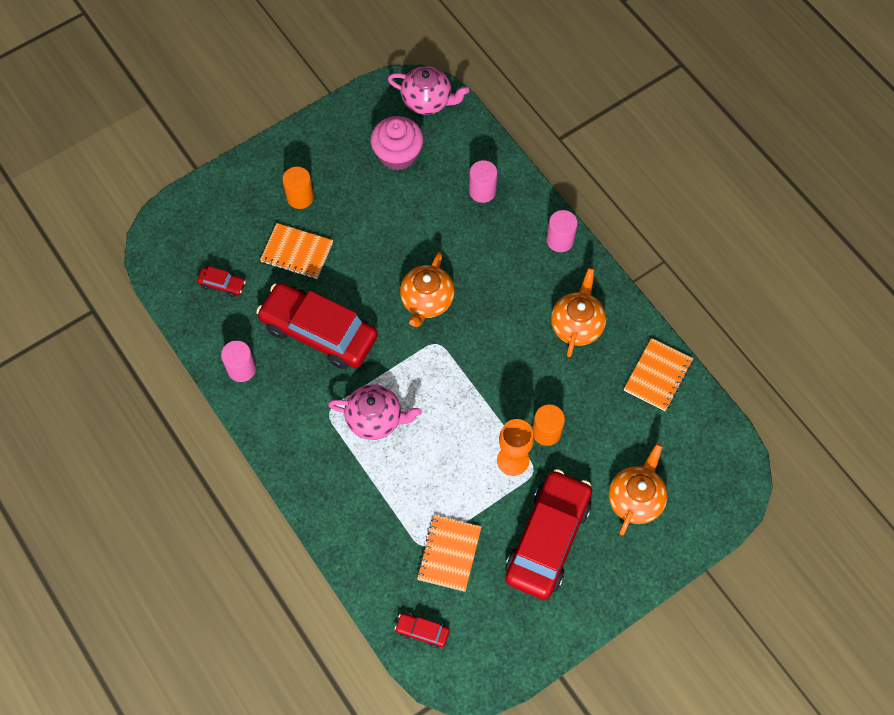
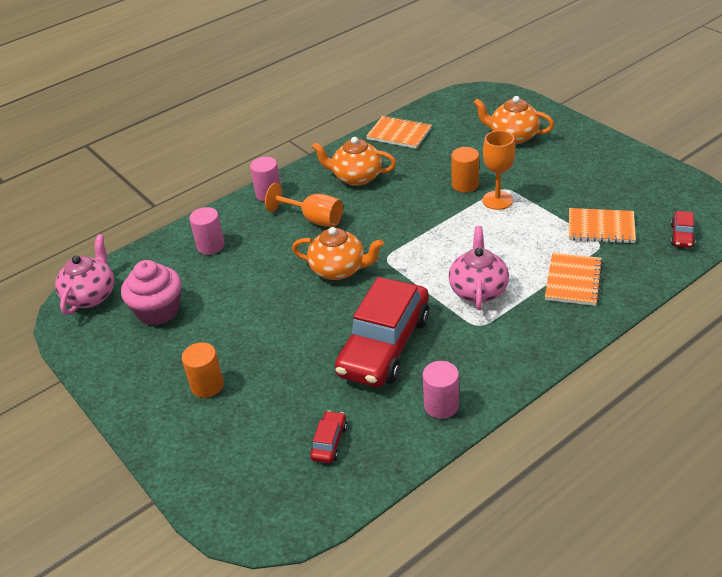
camera: 90 degrees left, 25 degrees down
(297, 252) = (282, 378): orange notebook -> orange notebook (573, 281)
(509, 281) = (314, 219): none -> orange goblet
(548, 539) = (564, 175): red car -> none

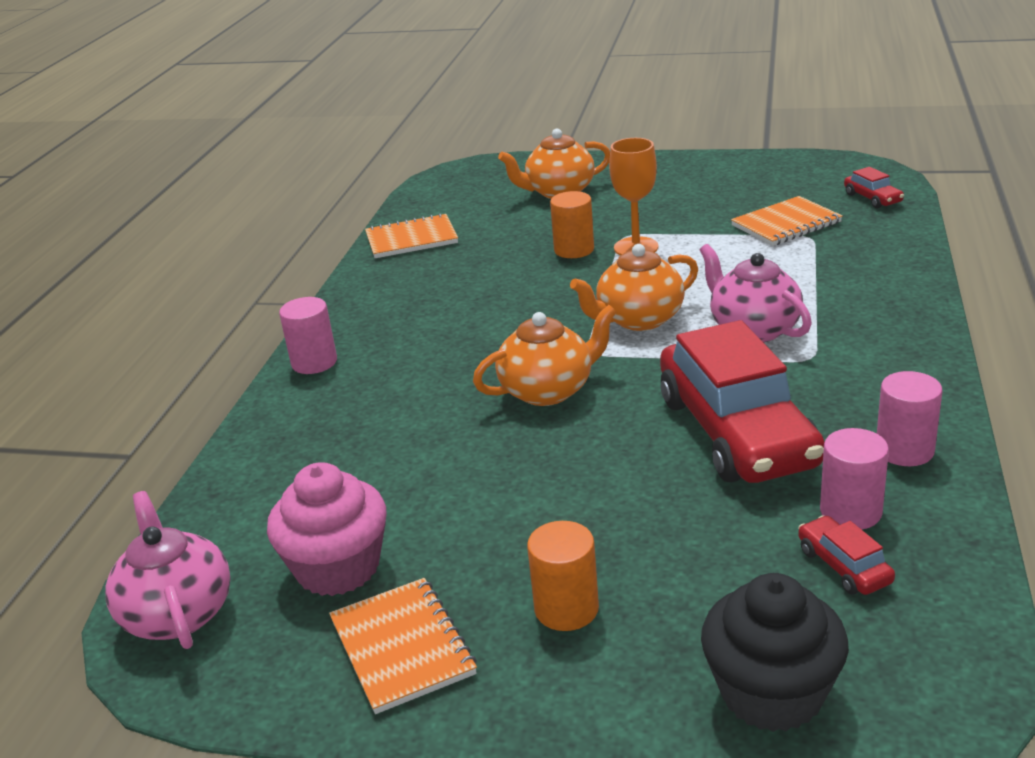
camera: 40 degrees left, 10 degrees down
(211, 246) = (309, 453): pink cylinder -> pink cylinder (850, 511)
(226, 474) = (771, 693): none -> black cupcake
(314, 219) = (427, 359): orange goblet -> none
(356, 177) = (420, 297): orange teapot -> orange teapot (638, 319)
(573, 281) = (837, 275): orange notebook -> orange notebook (402, 647)

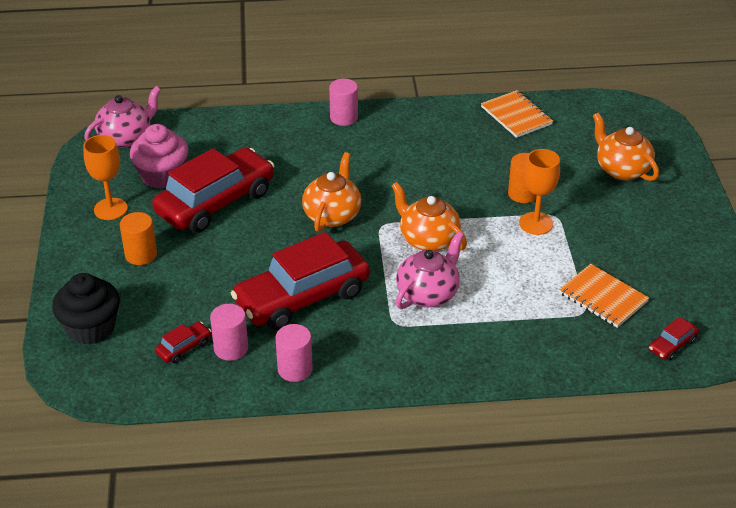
camera: 70 degrees right, 10 degrees up
(402, 647) = (110, 209): orange notebook -> orange goblet
(455, 505) = (215, 202): none -> red car
(548, 390) = (332, 215): orange teapot -> orange teapot turned 120 degrees counterclockwise

